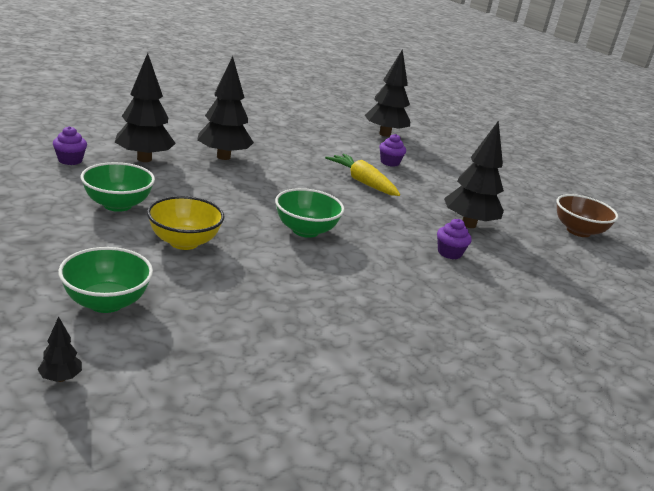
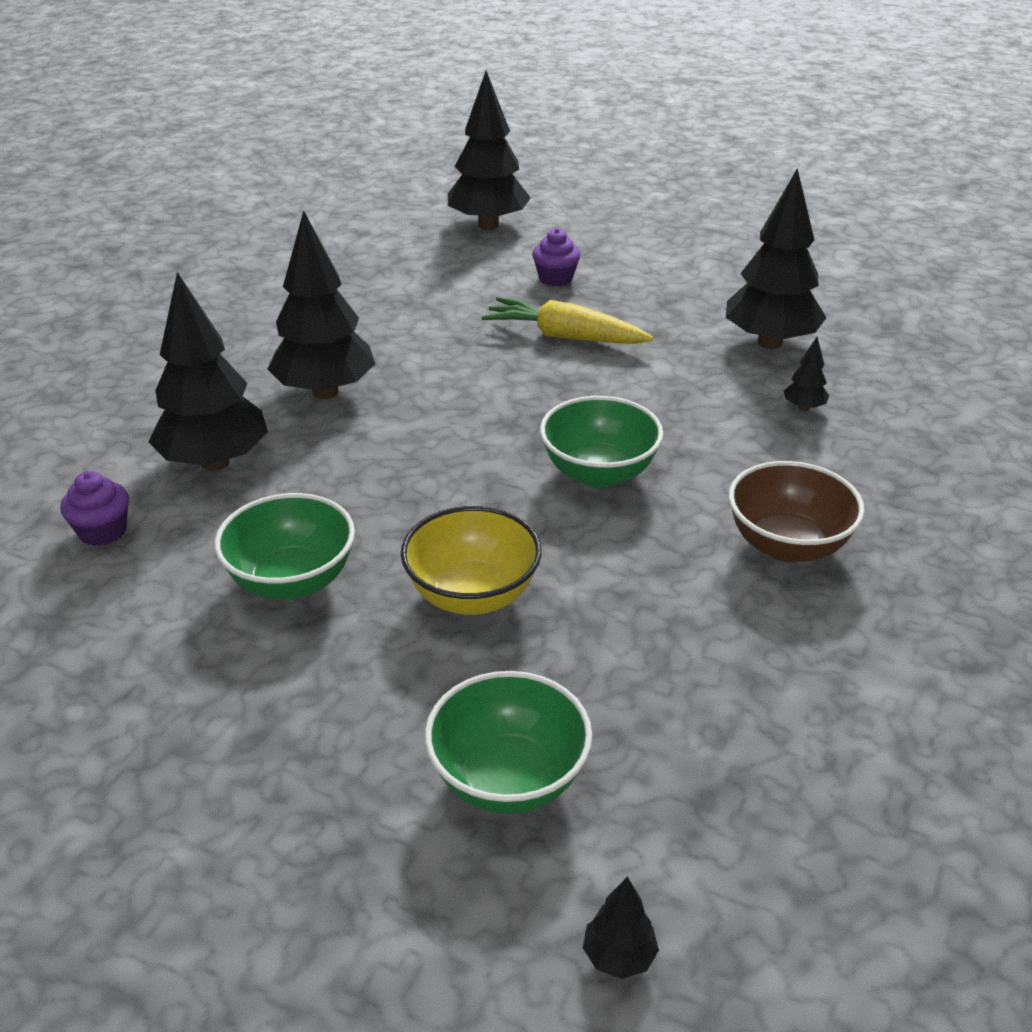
camera: 25 degrees left, 10 degrees up
(449, 253) = (804, 408): purple cupcake -> black tree
(578, 231) = (892, 283): brown bowl -> brown bowl (787, 545)

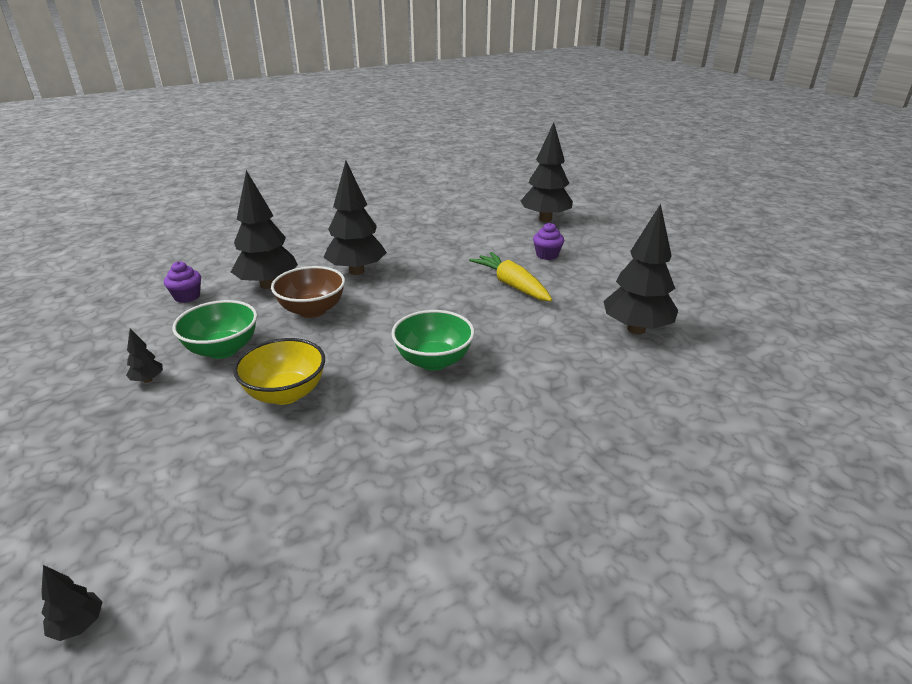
camera: 35 degrees right, 5 degrees down
(508, 779) = (170, 494): green bowl -> none
(787, 545) = (488, 449): brown bowl -> brown bowl (312, 310)
(804, 408) = (609, 374): black tree -> black tree (148, 380)

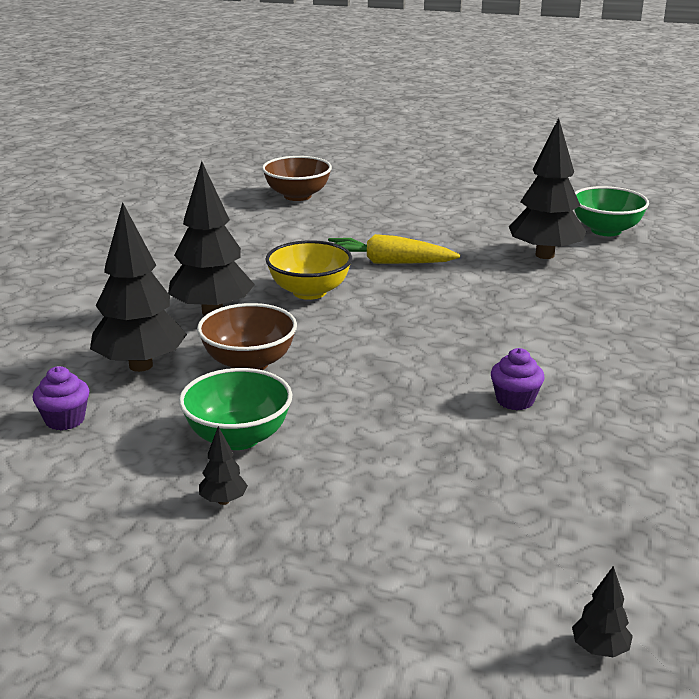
camera: 45 degrees left, 5 degrees down
(285, 393) = (387, 433): yellow bowl -> yellow bowl (309, 292)
(433, 361) = (451, 346): green bowl -> green bowl (606, 230)
(545, 219) = (297, 196): black tree -> brown bowl
(547, 255) = (365, 226): purple cupcake -> purple cupcake (515, 400)

